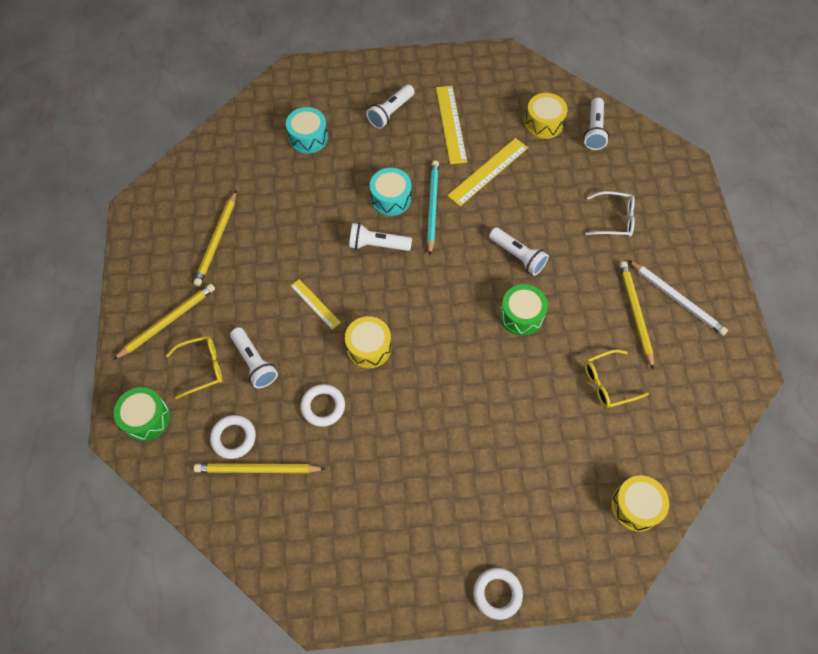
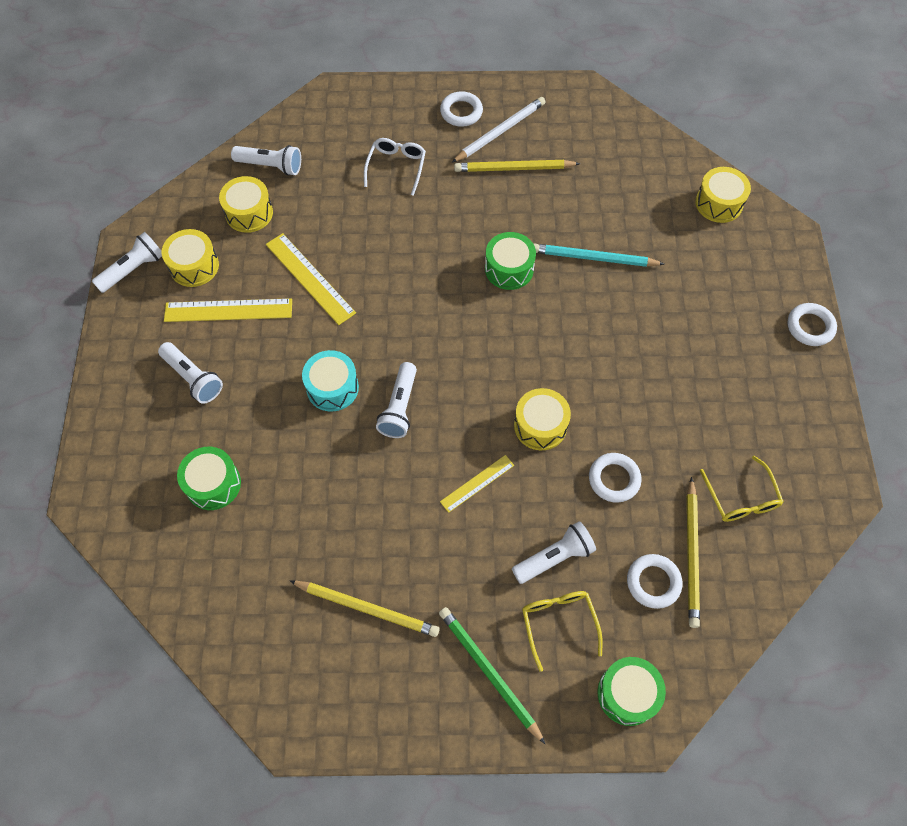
camera: 85 degrees left, 0 degrees up
(167, 321) = (489, 672): yellow pencil -> green pencil
(308, 137) = (213, 484): turquoise drum -> green drum
(432, 207) = (352, 343): turquoise pencil -> turquoise pencil (593, 258)
(487, 97) = (194, 266): none -> yellow drum
(518, 256) = (433, 262): white flashlight -> white flashlight (133, 269)
(608, 383) = (591, 204): yellow glasses -> yellow glasses (741, 497)
(692, 265) = (461, 112): none -> white ring

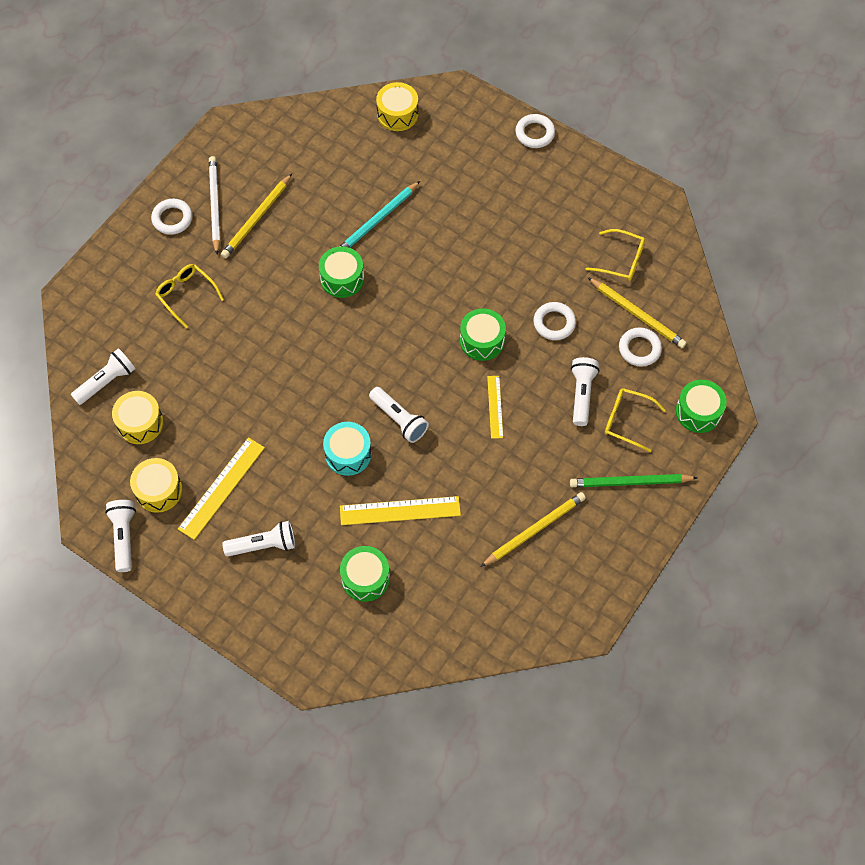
camera: 55 degrees left, 0 degrees up
(310, 278) = (239, 414): yellow ruler -> yellow ruler (400, 510)
(396, 167) = (186, 295): white glasses -> yellow glasses
(540, 425) = (482, 340): yellow drum -> green drum

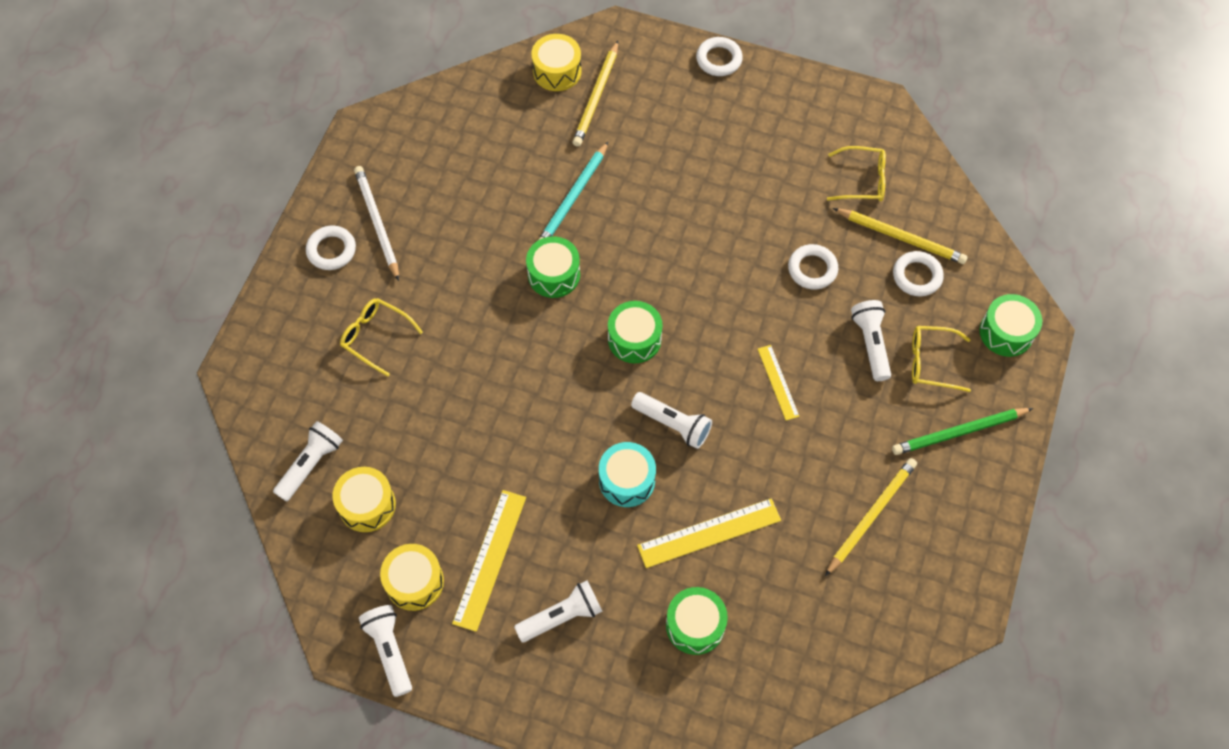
camera: 15 degrees left, 0 degrees up
(257, 218) = (432, 227): yellow pencil -> yellow pencil (596, 96)
(482, 340) = (738, 309): green drum -> green drum (634, 339)

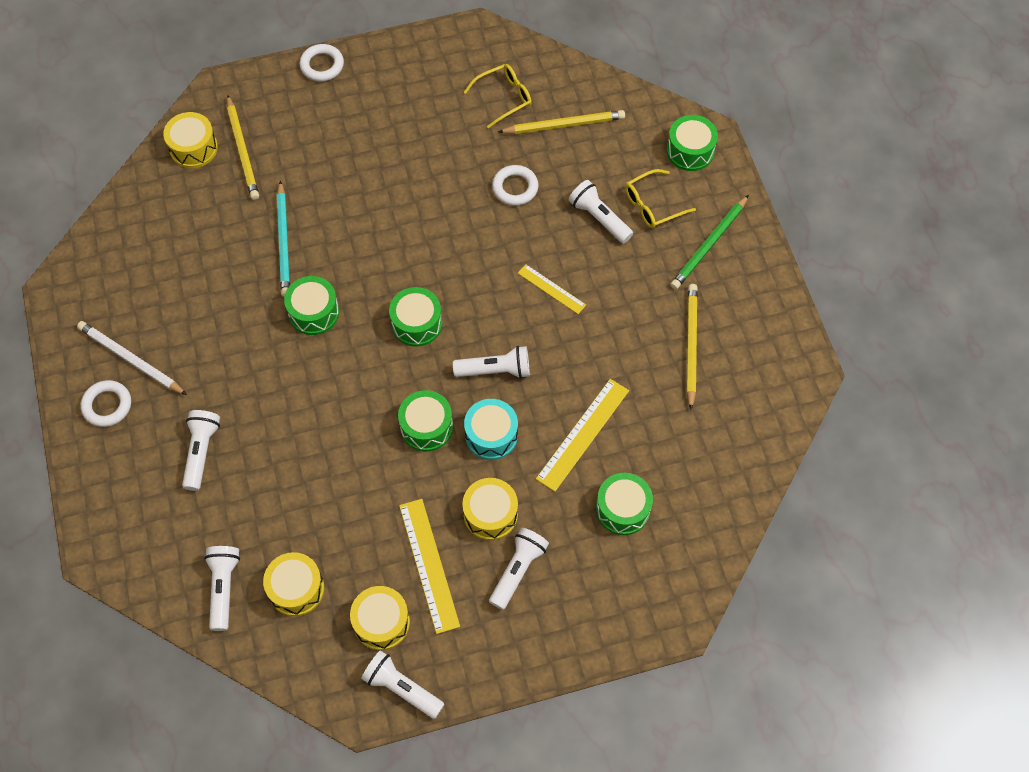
camera: 35 degrees left, 0 degrees up
(376, 337) = (201, 452): yellow glasses -> white flashlight
(574, 550) = (490, 514): none -> yellow drum
(576, 436) = (426, 427): none -> green drum
(917, 276) = (596, 147): white ring -> none

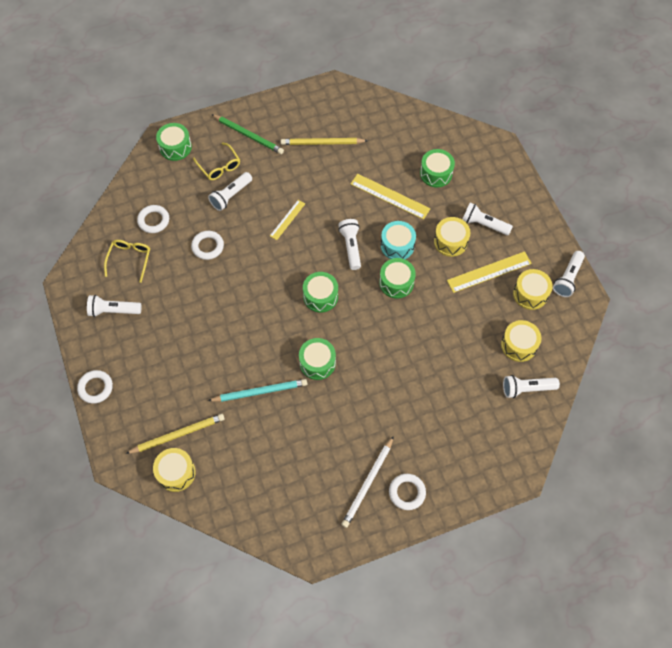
camera: 95 degrees left, 0 degrees up
(201, 452) = (434, 420): white flashlight -> white flashlight (113, 311)
(503, 98) = (129, 260): yellow glasses -> yellow glasses turned 45 degrees clockwise
(564, 125) = (153, 220): yellow pencil -> white ring

